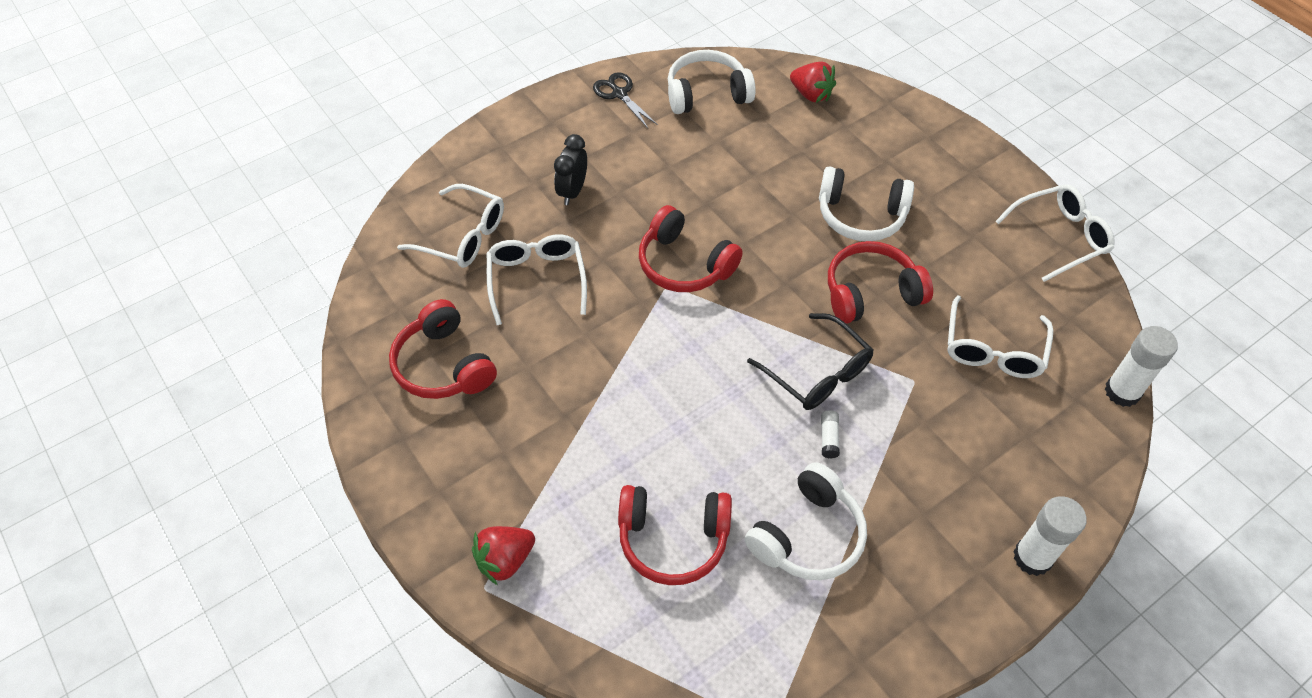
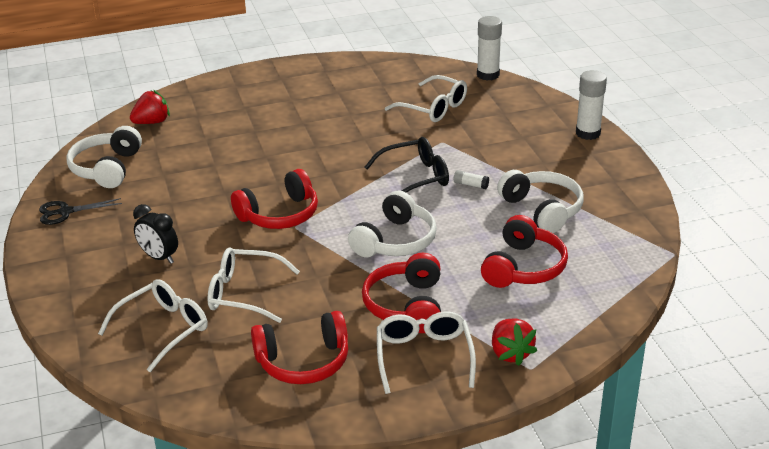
camera: 70 degrees left, 20 degrees down
(860, 216) = (288, 129): white headphones -> white headphones (395, 241)
(870, 292) = (359, 141): red headphones -> red headphones (406, 305)
(1059, 237) = (359, 63): white glasses -> white glasses (424, 356)

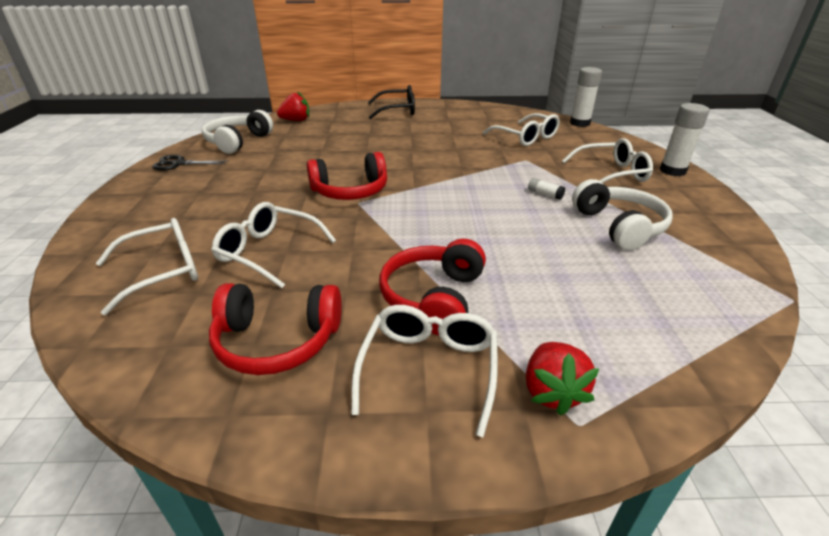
camera: 15 degrees right, 0 degrees up
(159, 257) = (219, 207): black clock -> none
(395, 241) = (450, 230): white headphones -> none
(415, 177) = (491, 181): black glasses -> black glasses (397, 110)
(523, 267) = (589, 281): red headphones -> none
(530, 147) = (611, 173): none -> white glasses

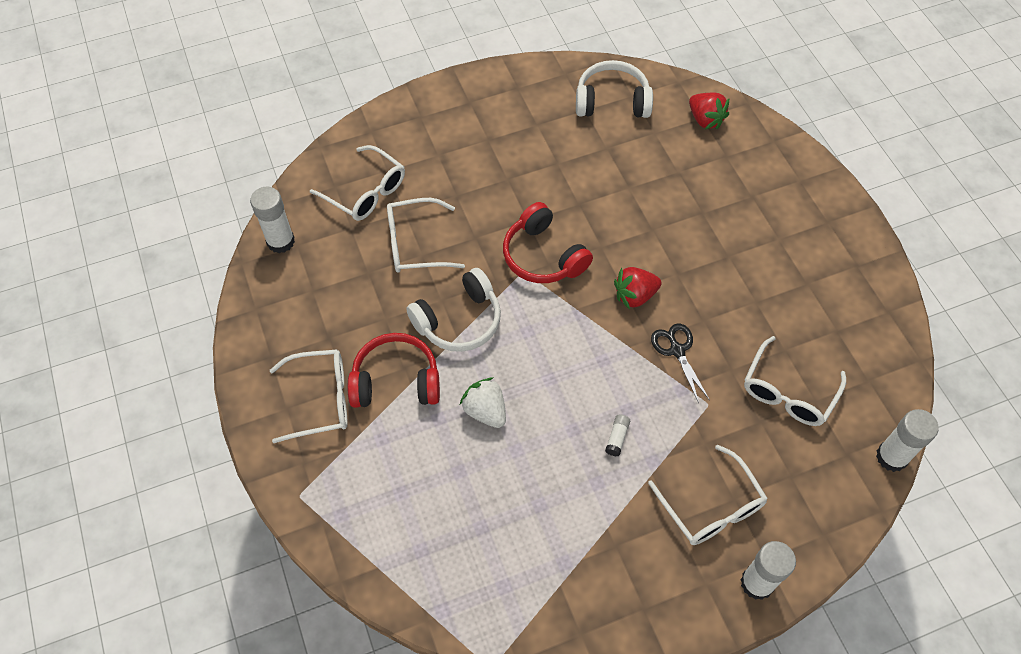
camera: 70 degrees right, 25 degrees up
(143, 361) = (280, 241): none -> white glue stick
(179, 164) = (535, 87): black scissors -> black scissors (677, 350)
(269, 252) = (415, 244): white glasses -> white glasses turned 105 degrees counterclockwise
(277, 341) = (319, 302): red headphones -> none
(397, 110) = (807, 212): black glasses -> none
(496, 248) = (485, 411): none -> white strawberry
(552, 392) = (322, 477): red strawberry -> red strawberry (635, 295)
(619, 226) = (572, 517): white headphones -> white headphones (459, 321)

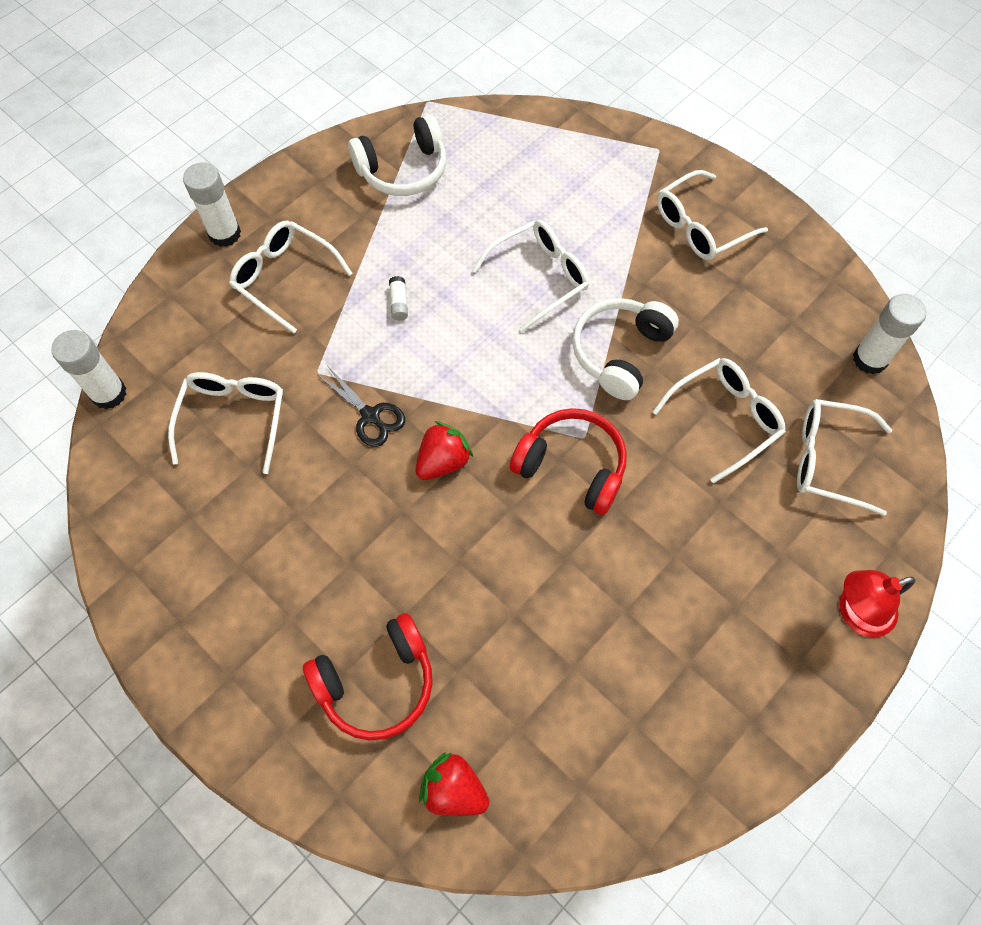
camera: 155 degrees right, 5 degrees up
(396, 381) = (643, 270): red headphones -> red headphones (377, 683)
(419, 111) = (855, 613): none -> red lamp
(485, 411) = (539, 277): white strawberry -> white glasses
(612, 101) = (605, 761): white headphones -> white headphones (403, 170)

